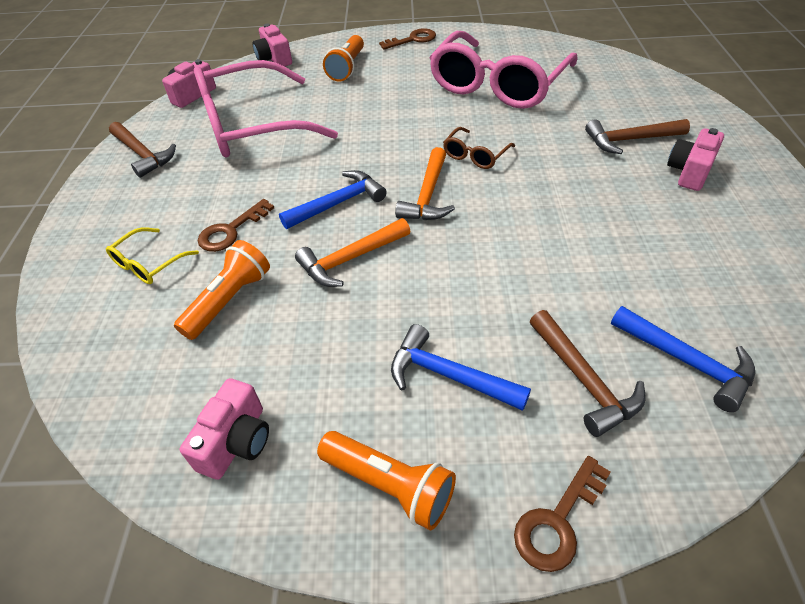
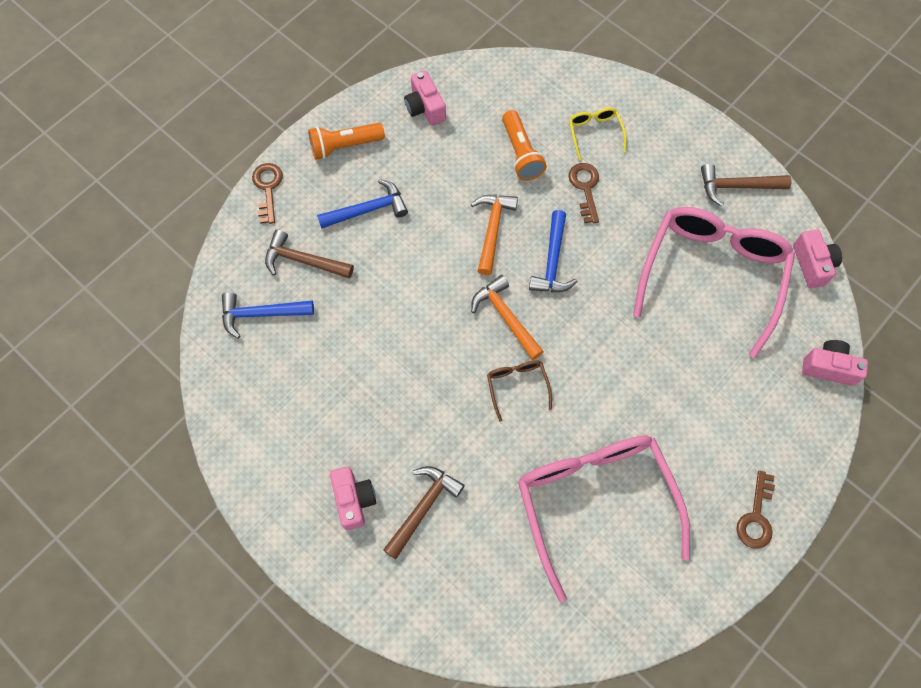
camera: 130 degrees right, 20 degrees up
(347, 68) = (749, 412): orange flashlight -> none

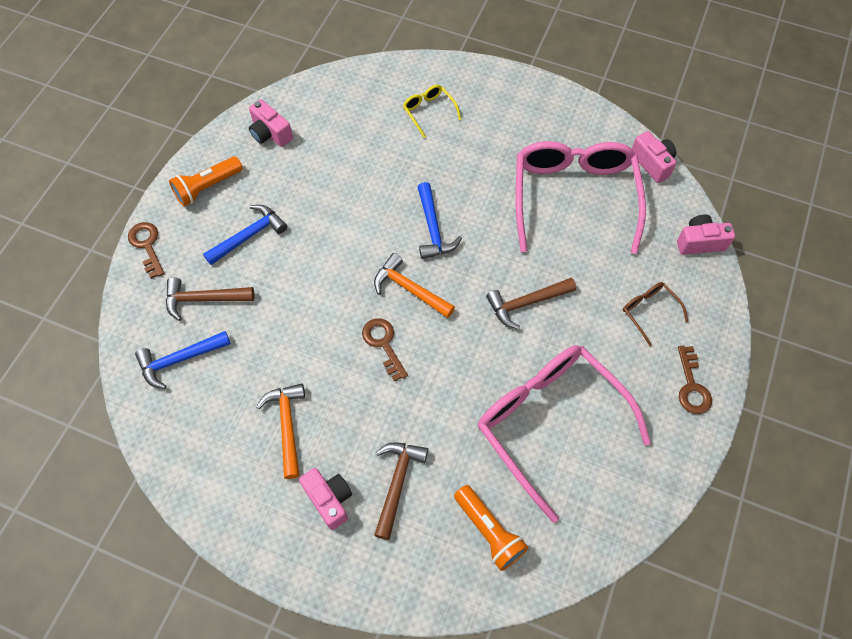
camera: 20 degrees left, 5 degrees down
(492, 230) = (369, 218): orange hammer -> orange hammer (287, 426)
(517, 386) = (442, 345): brown glasses -> brown glasses (649, 311)
(521, 153) = (371, 147): orange flashlight -> orange flashlight (489, 531)
(585, 188) = (438, 159): brown key -> brown key (383, 344)
(737, 186) = (566, 120): brown hammer -> brown hammer (526, 303)

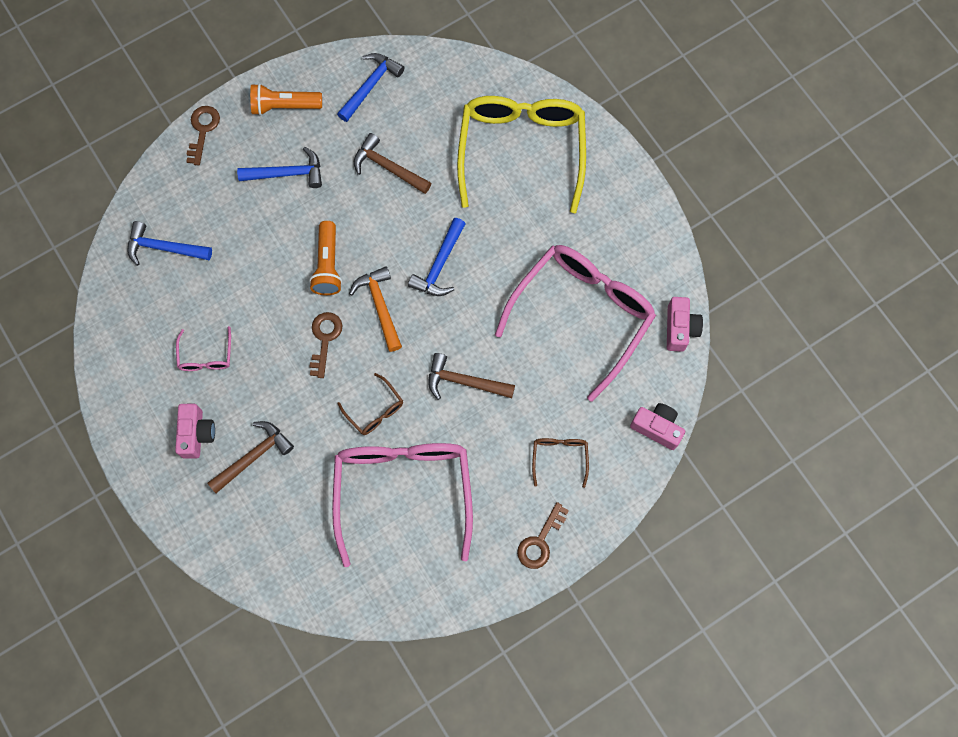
camera: 35 degrees right, 10 degrees up
(204, 299) = (215, 208): brown hammer -> brown hammer (388, 167)
(270, 133) = (370, 86): pink camera -> blue hammer
(287, 426) = (206, 356): orange hammer -> pink glasses
(429, 112) = (521, 150): yellow glasses -> yellow glasses, size x2.41
(472, 373) = (375, 410): none -> brown glasses
(489, 531) = (293, 539): orange flashlight -> orange flashlight (328, 265)

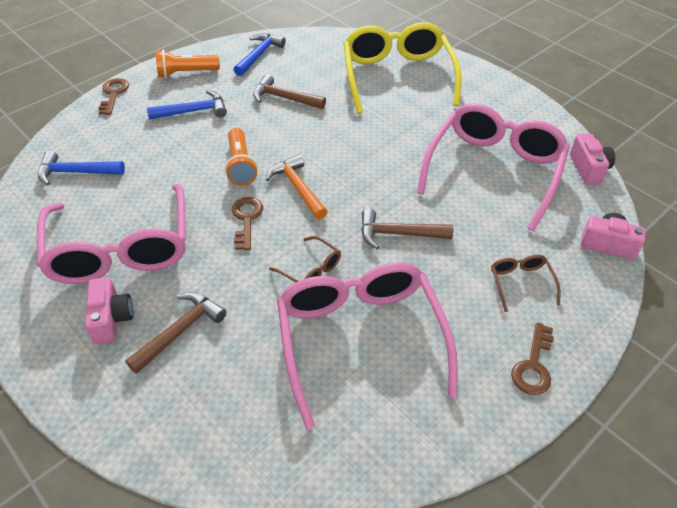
camera: 10 degrees left, 25 degrees down
(206, 356) = (121, 249): pink glasses -> pink glasses, size x2.41
(440, 265) = (348, 153): blue hammer -> none

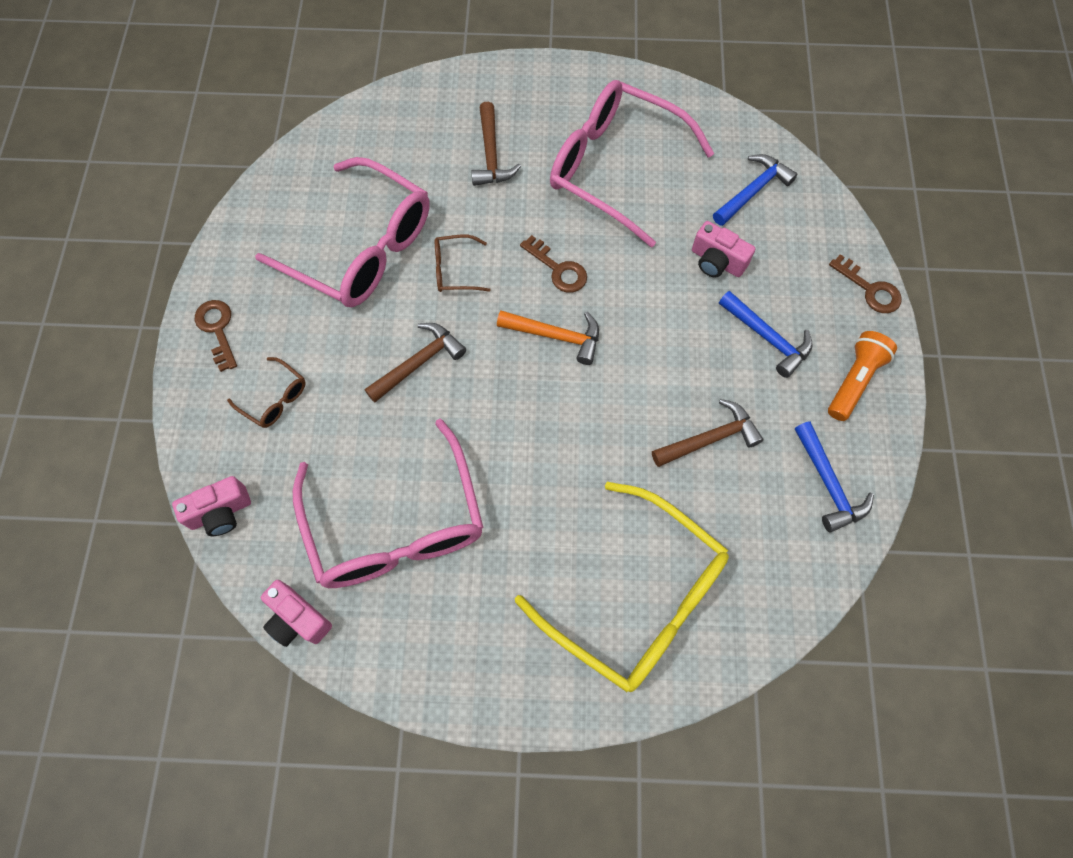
camera: 135 degrees right, 20 degrees up
(112, 319) = (546, 125): pink camera -> pink camera (717, 261)
(193, 111) = (767, 337): blue hammer -> blue hammer turned 75 degrees counterclockwise
(241, 165) = (635, 316): orange flashlight -> none

